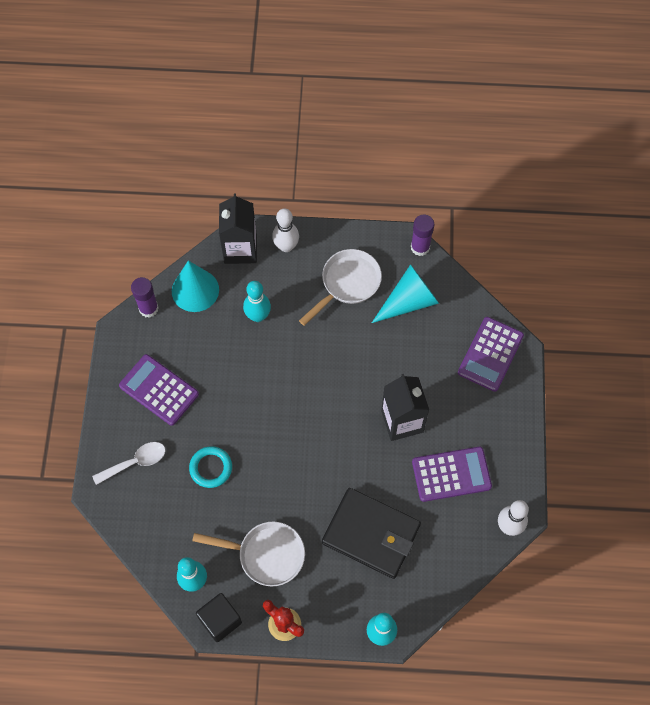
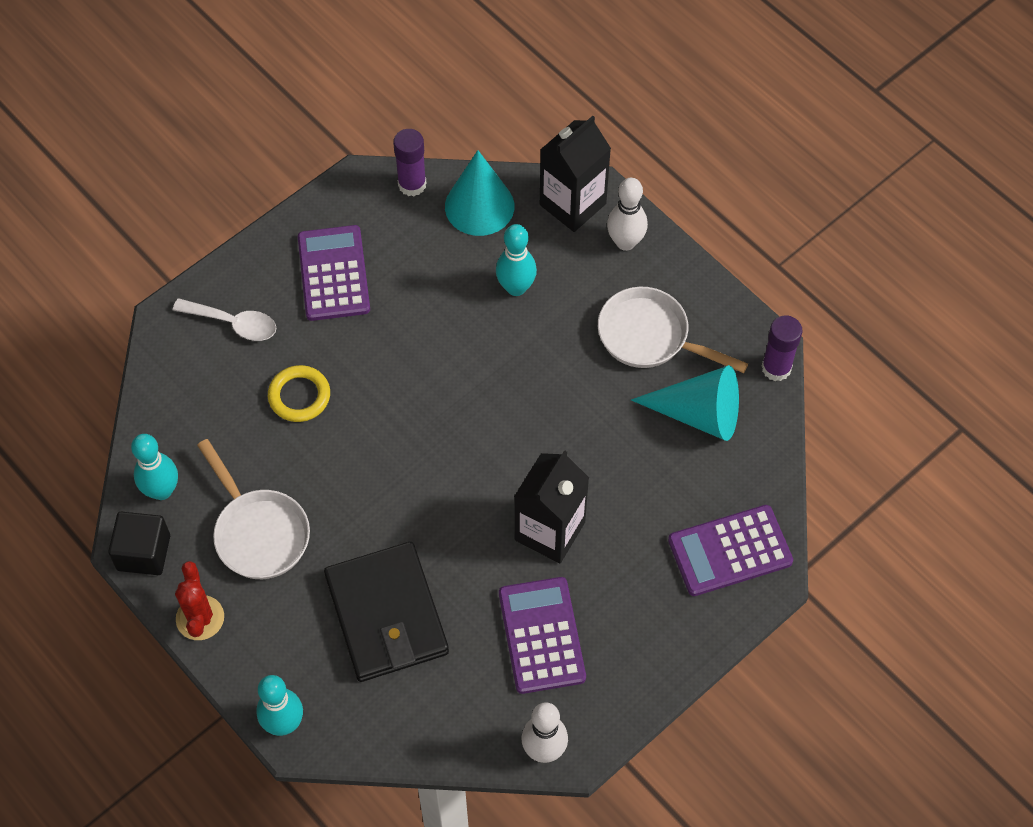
camera: 45 degrees right, 5 degrees down
(211, 468) = (299, 396): turquoise ring -> yellow ring
(347, 284) = (650, 337): white pan -> white pan turned 150 degrees counterclockwise
(451, 474) = (541, 635): purple calculator -> purple calculator turned 135 degrees counterclockwise

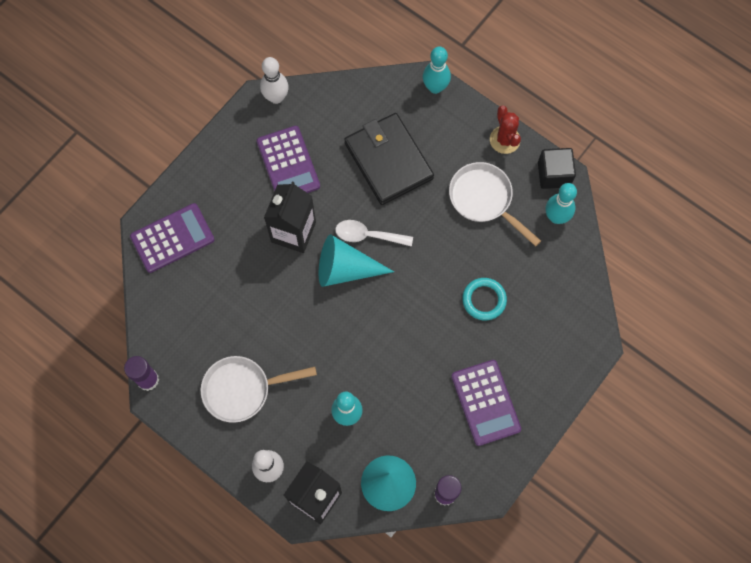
camera: 170 degrees right, 10 degrees up
(233, 323) = (547, 348): white spoon -> white spoon (368, 235)
(299, 396) = (484, 300): yellow ring -> turquoise ring
(650, 337) = (242, 390): white pan -> white pan turned 150 degrees clockwise
(698, 414) = (201, 334): turquoise cone -> turquoise cone (345, 269)

